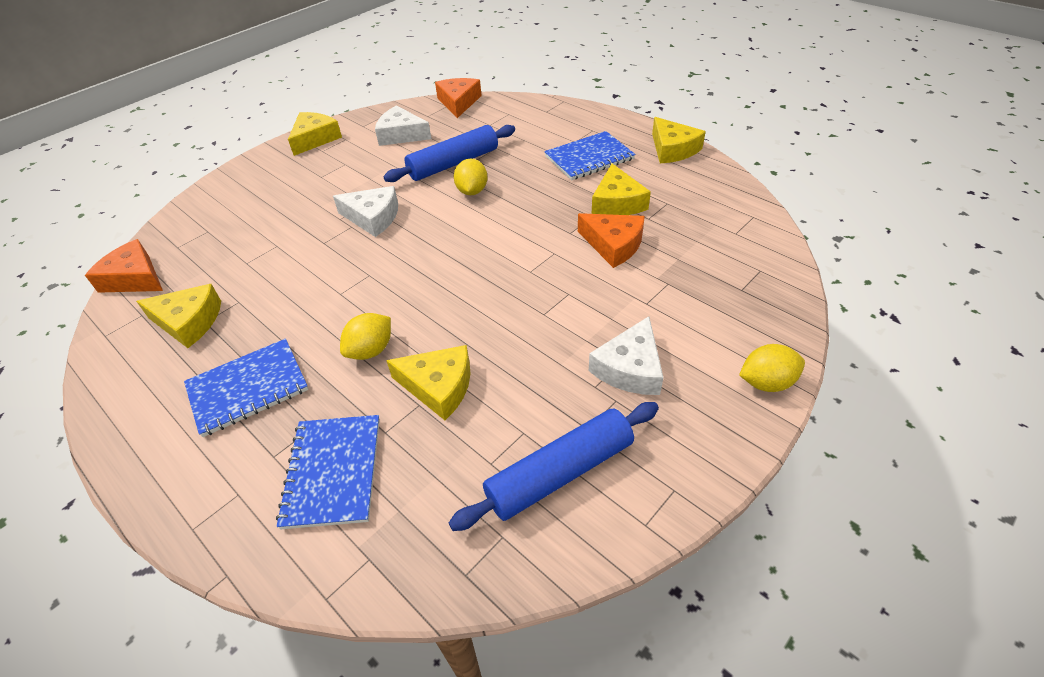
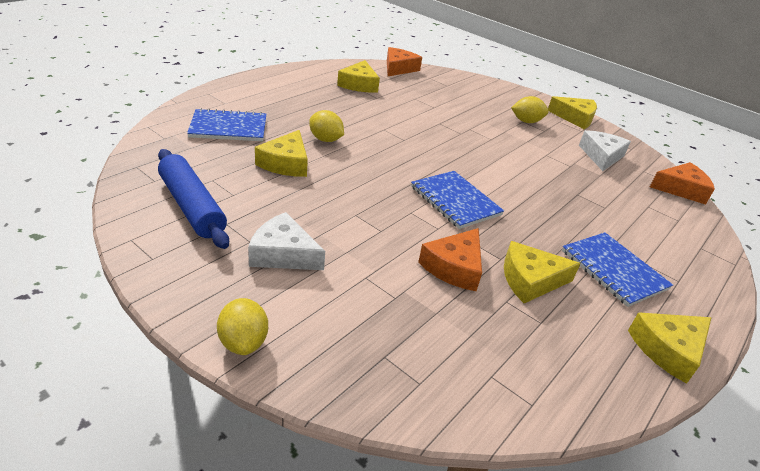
camera: 80 degrees right, 10 degrees down
(248, 388) = (301, 102): blue notebook -> blue notebook (455, 201)
(373, 217) = (473, 142): white cheese -> none
(453, 163) = (565, 181): blue rolling pin -> none
(472, 191) = (523, 189): yellow lemon -> yellow lemon (526, 121)

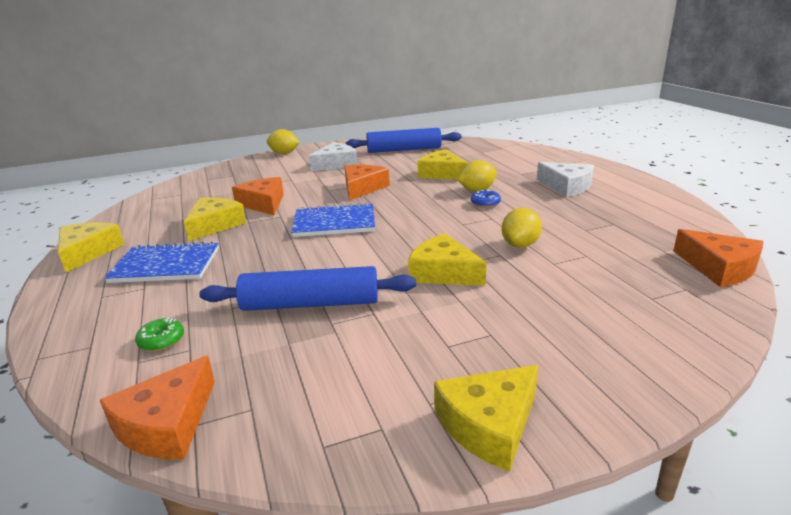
camera: 125 degrees right, 10 degrees down
(228, 127) = (511, 162): blue notebook -> none
(356, 133) = (485, 203): none -> blue donut
(359, 84) = (629, 225): yellow cheese -> yellow cheese (443, 272)
(360, 206) = (362, 188): none -> orange cheese
(526, 121) = (487, 338): yellow lemon -> yellow lemon (520, 245)
(565, 178) = (310, 303): none -> blue rolling pin
(601, 156) = (330, 376): white cheese -> white cheese (566, 186)
(659, 220) = (161, 341): none -> green donut

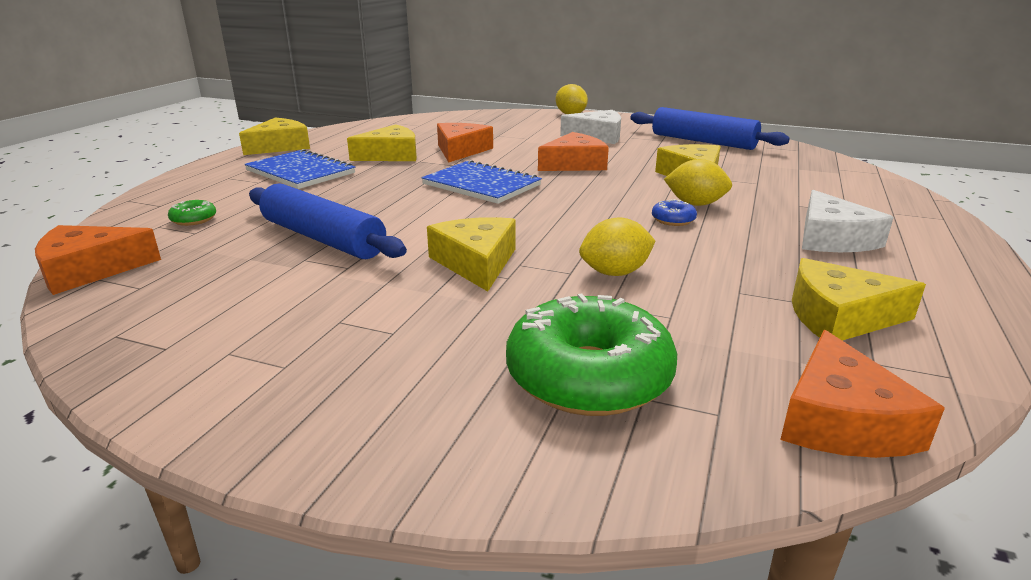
camera: 40 degrees right, 0 degrees up
(489, 425) = (223, 396): yellow cheese -> yellow cheese (838, 316)
(617, 301) = (588, 376): none -> green donut

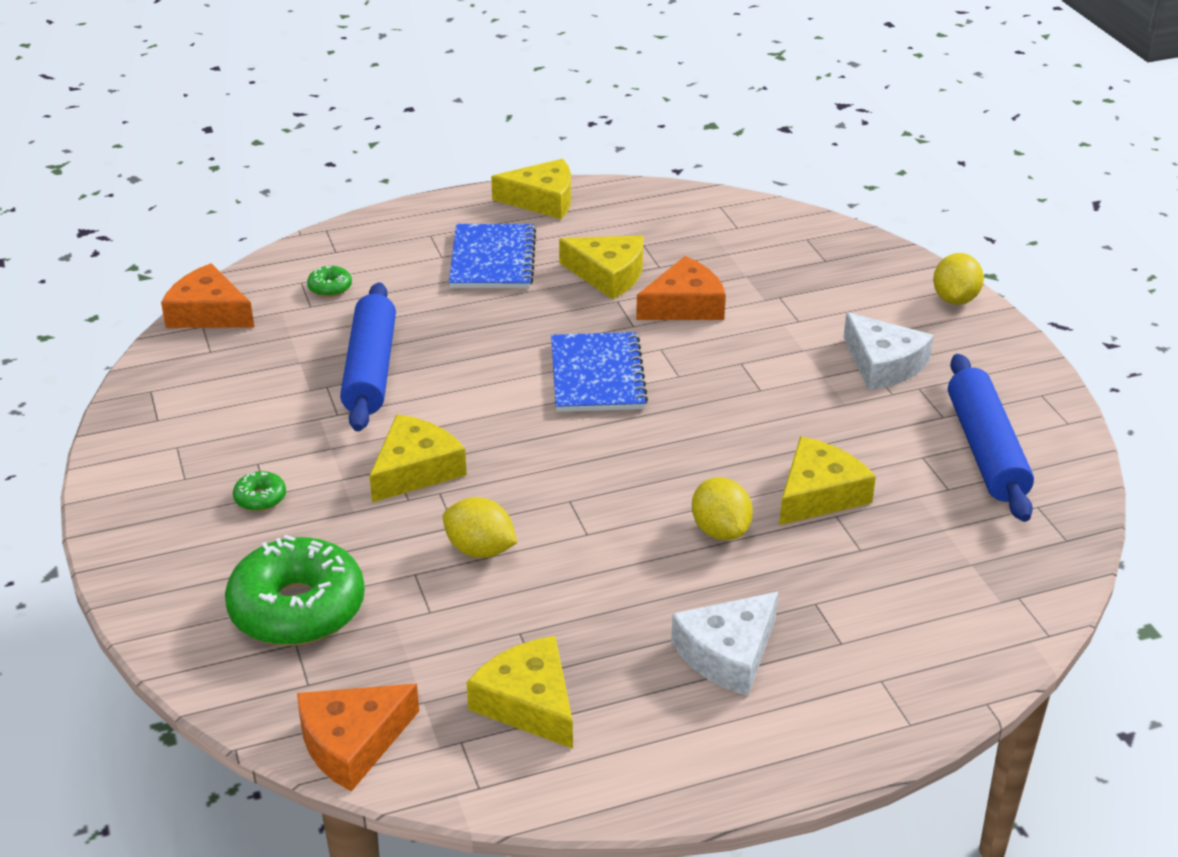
camera: 50 degrees right, 10 degrees up
(392, 337) = (260, 498): none -> green donut
(574, 164) = (745, 398): orange cheese -> none
(673, 220) = (651, 533): blue donut -> none

